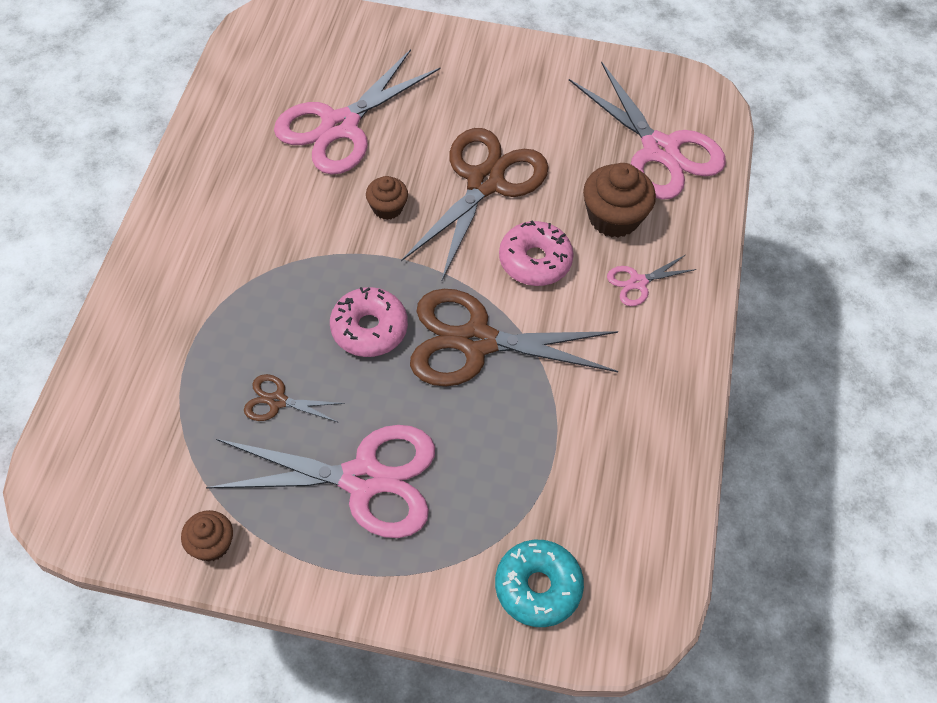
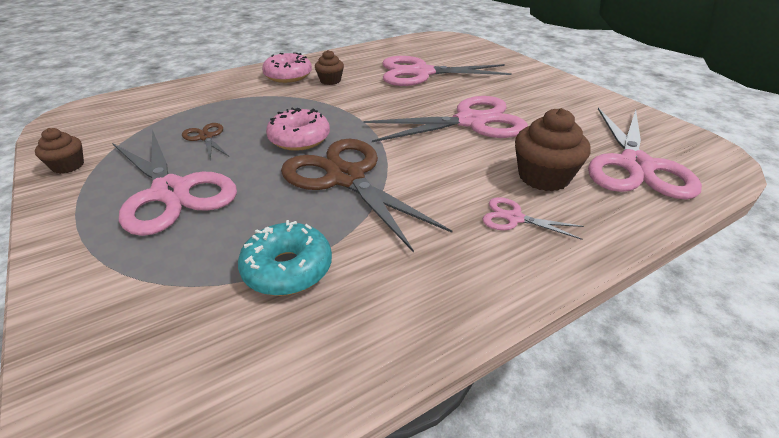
camera: 50 degrees right, 20 degrees down
(387, 208) = (395, 105): brown cupcake -> brown cupcake (330, 81)
(485, 182) = (470, 122): brown scissors -> pink scissors
(535, 261) = (448, 166): pink donut -> pink donut (288, 76)
(538, 587) = (124, 338): turquoise donut -> turquoise donut (287, 269)

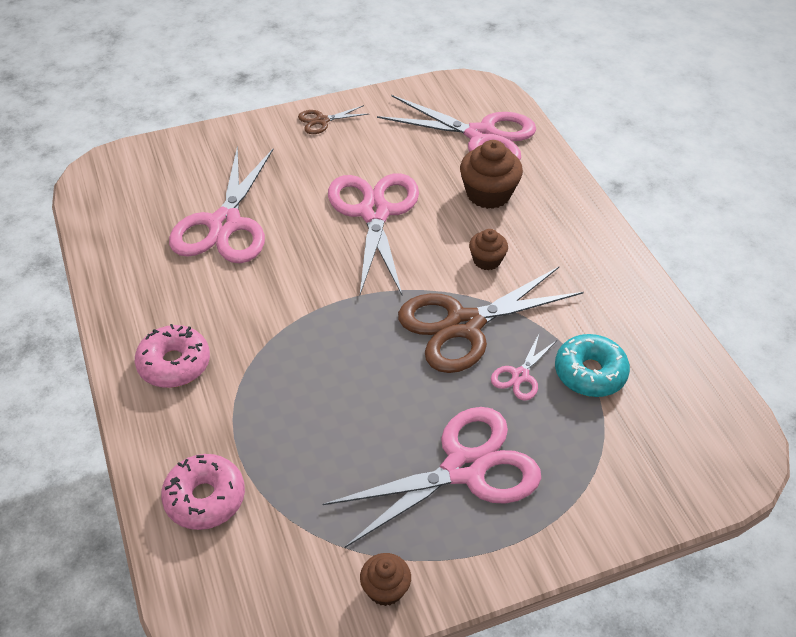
camera: 80 degrees left, 10 degrees up
(206, 137) = (346, 449): brown scissors -> brown scissors (322, 121)
(299, 139) = (374, 358): pink donut -> pink donut (205, 498)
(330, 81) = (213, 318): brown cupcake -> brown cupcake (487, 260)
(514, 218) = (543, 228): pink scissors -> pink scissors (520, 376)

